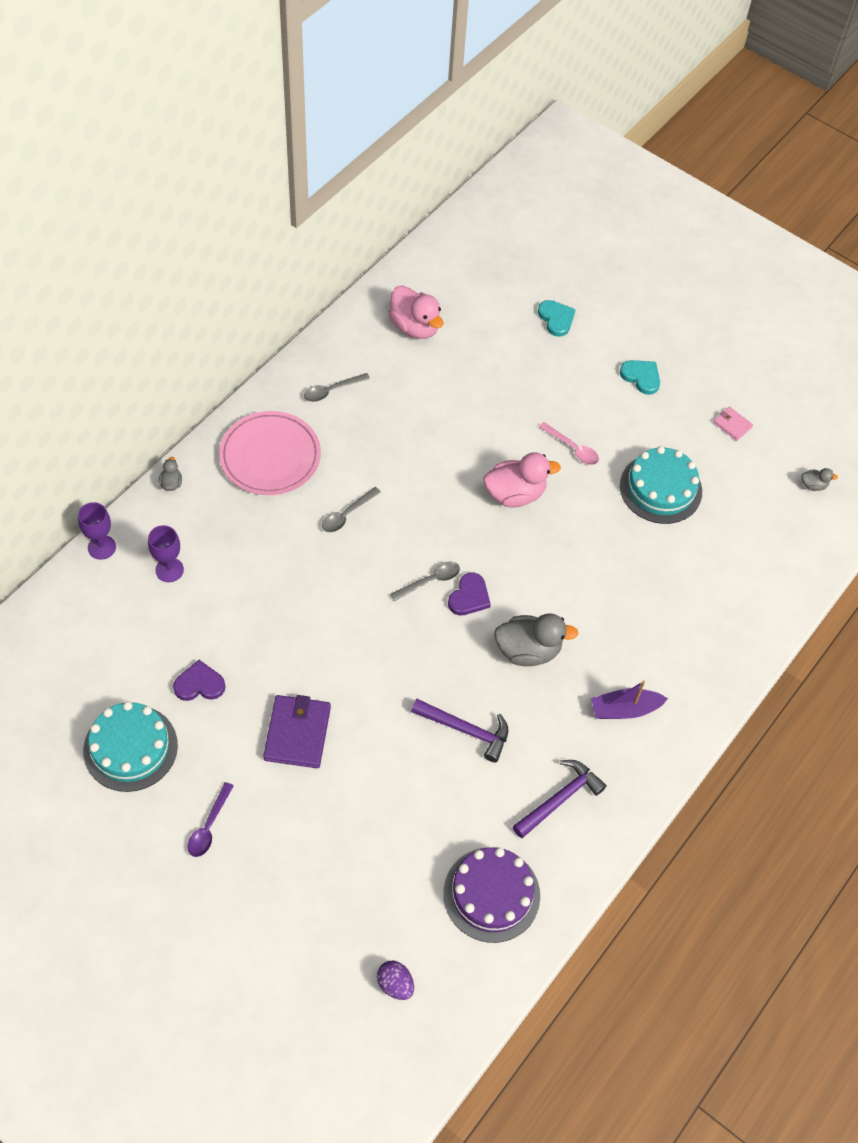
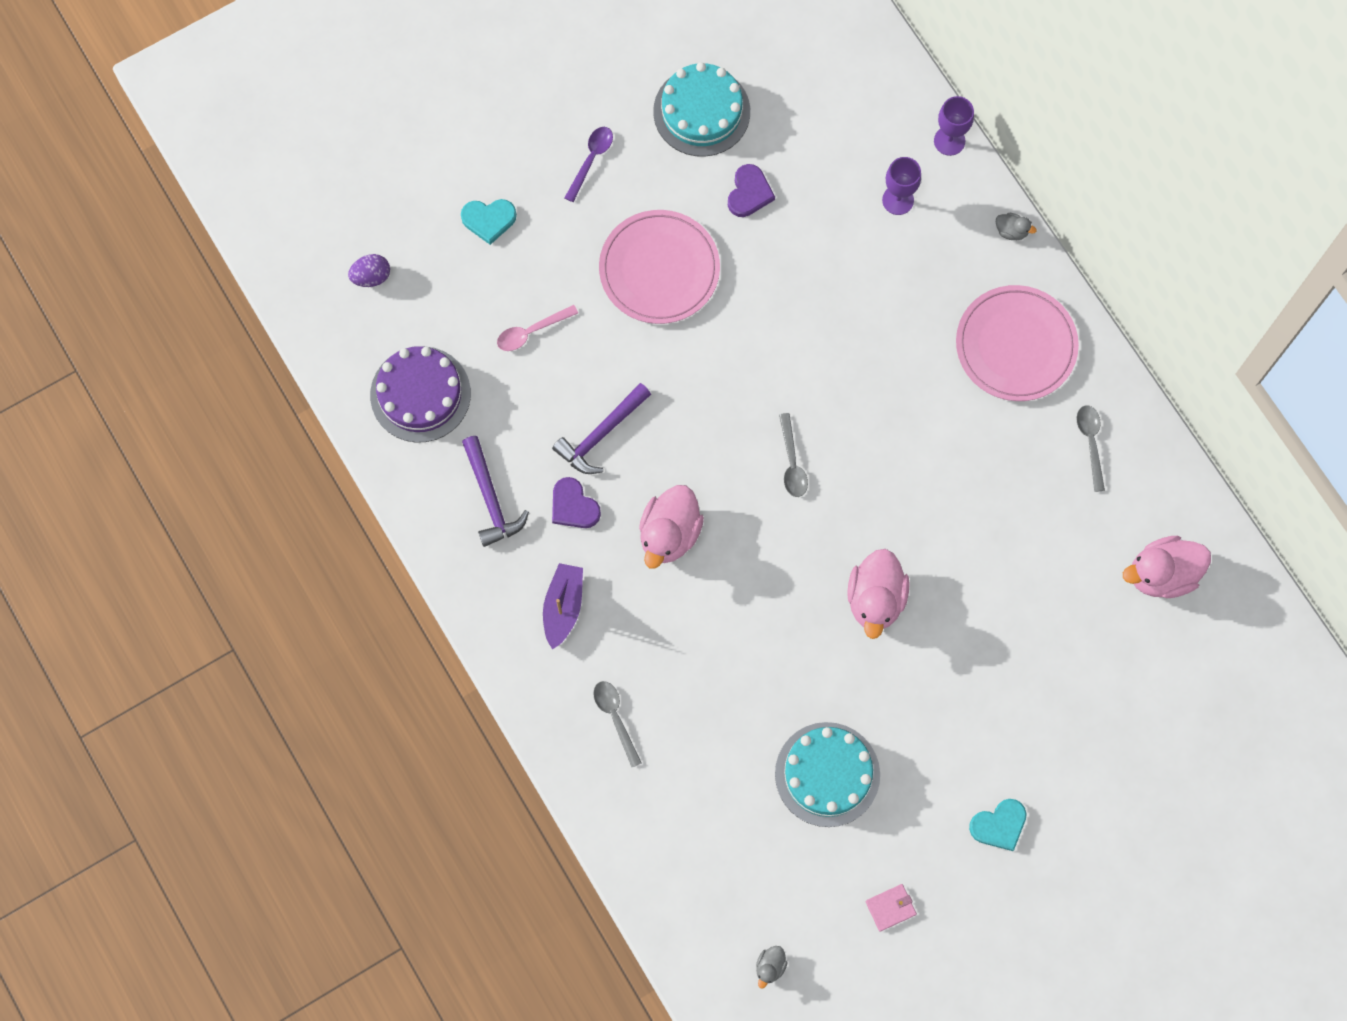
camera: 115 degrees right, 15 degrees up
(209, 826) = (591, 160): purple spoon -> purple spoon turned 75 degrees clockwise
(297, 733) = (659, 269): purple wallet -> pink plate
(347, 514) = (908, 403): grey spoon -> grey spoon (615, 718)
(469, 597) = (757, 497): purple heart -> purple heart (573, 506)
(528, 650) = (669, 534): grey duck -> pink duck
(556, 319) = (1124, 756): turquoise heart -> turquoise heart (489, 220)
(572, 448) = (918, 693): pink spoon -> pink spoon (531, 331)

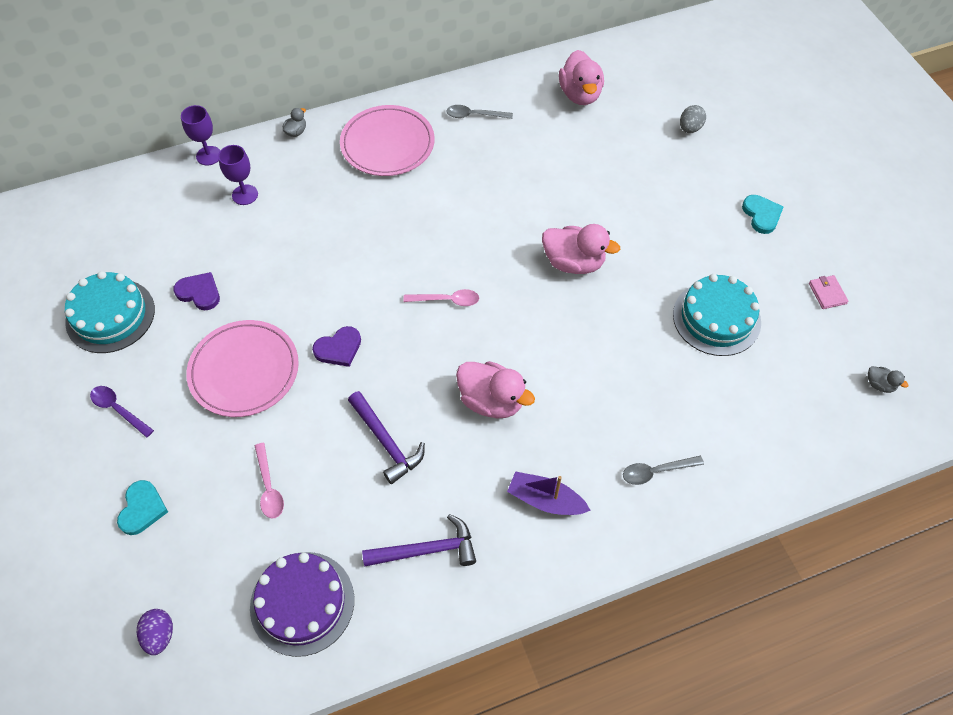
camera: 80 degrees left, 15 degrees down
(573, 506) = (450, 476): purple heart -> purple heart (339, 348)
(792, 462) = (447, 300): grey spoon -> pink spoon
(1132, 725) = (690, 128): none -> grey egg

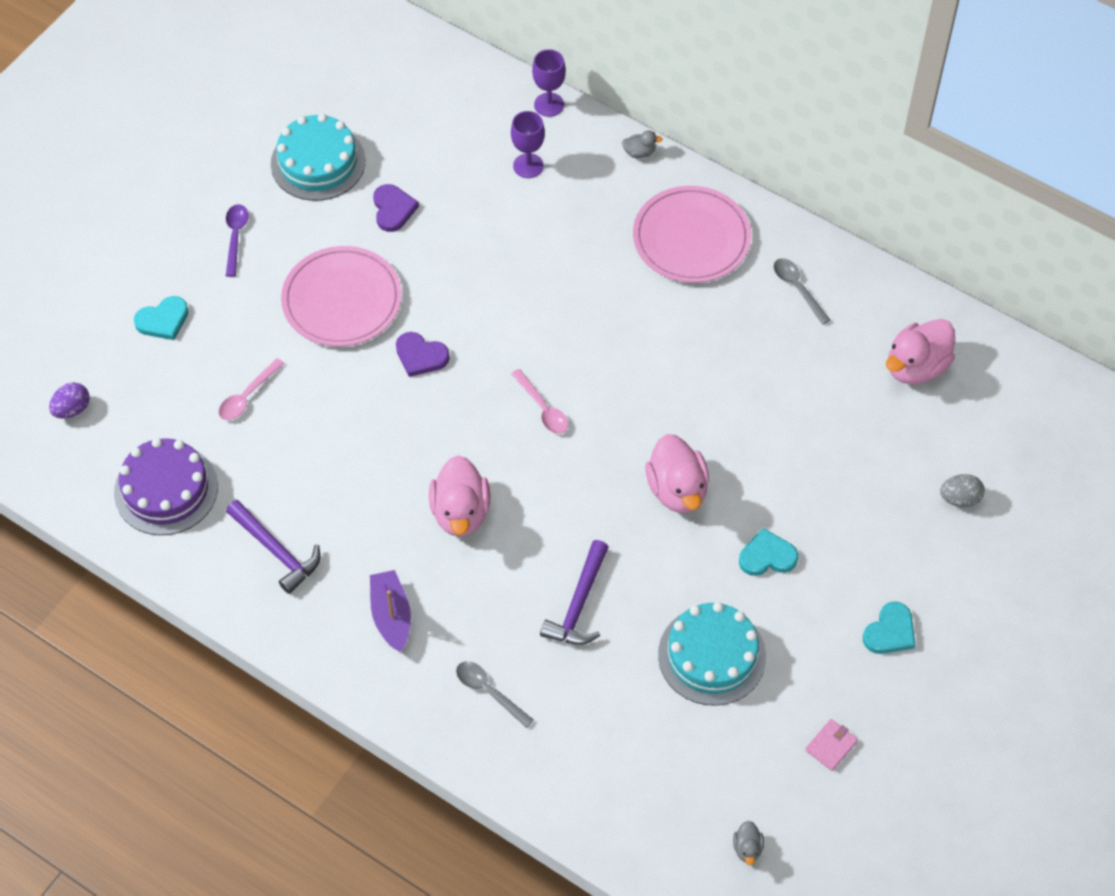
camera: 55 degrees right, 0 degrees up
(386, 442) = (355, 455): purple hammer -> purple hammer (579, 604)
(661, 244) = (767, 556): none -> turquoise heart

